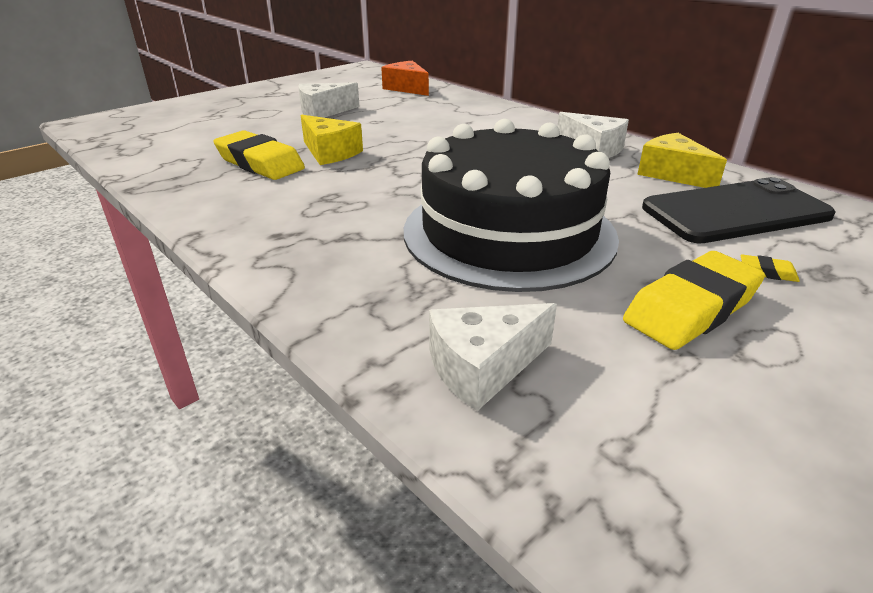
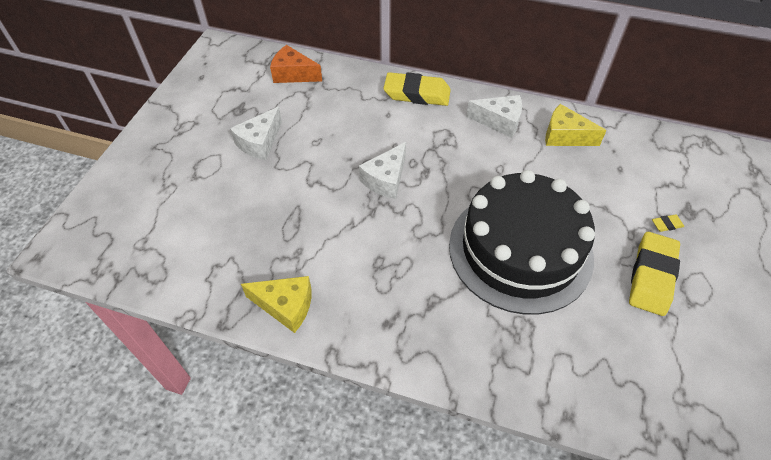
camera: 30 degrees left, 20 degrees up
(260, 163) = (286, 243): yellow eraser -> yellow eraser (417, 94)
(330, 152) = (325, 205): yellow cheese -> yellow cheese (286, 306)
(483, 367) = (594, 377): white cheese -> white cheese (386, 179)
(735, 212) = (621, 168): black phone -> none

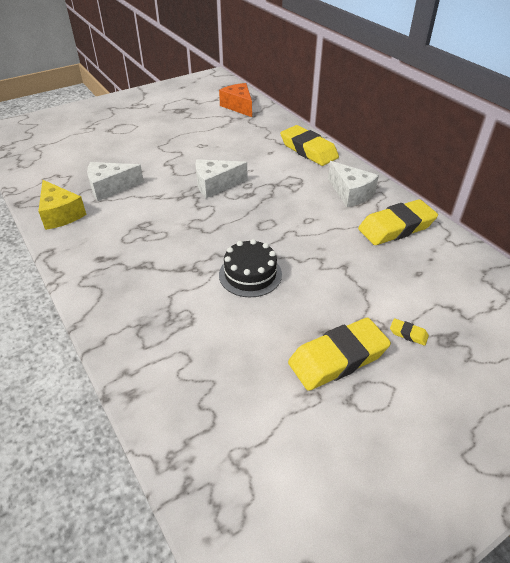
camera: 40 degrees right, 10 degrees down
(260, 142) = (167, 130): white cheese -> white cheese (110, 187)
(520, 250) = (250, 274): black cake -> black cake, size x0.44
(565, 136) = (396, 227): yellow cheese -> yellow eraser

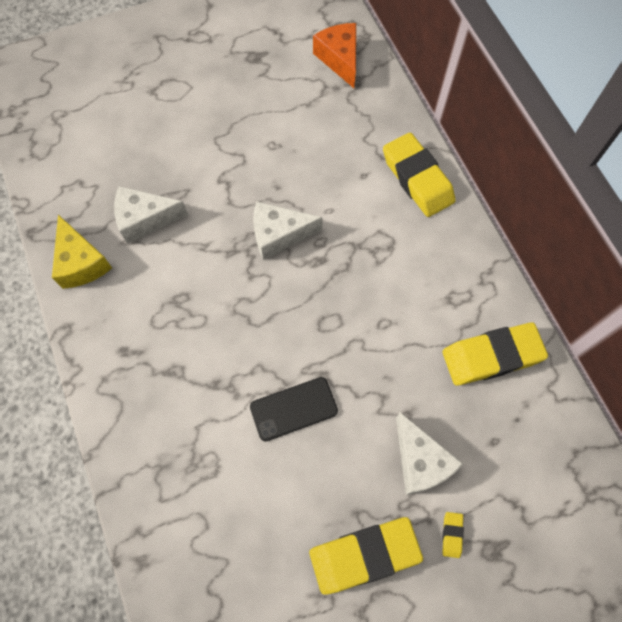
camera: 10 degrees right, 25 degrees up
(250, 274) = (293, 409): black cake -> black phone
(350, 193) = (451, 280): white cheese -> white cheese (420, 461)
(408, 334) = (452, 535): yellow eraser -> yellow eraser turned 60 degrees clockwise

